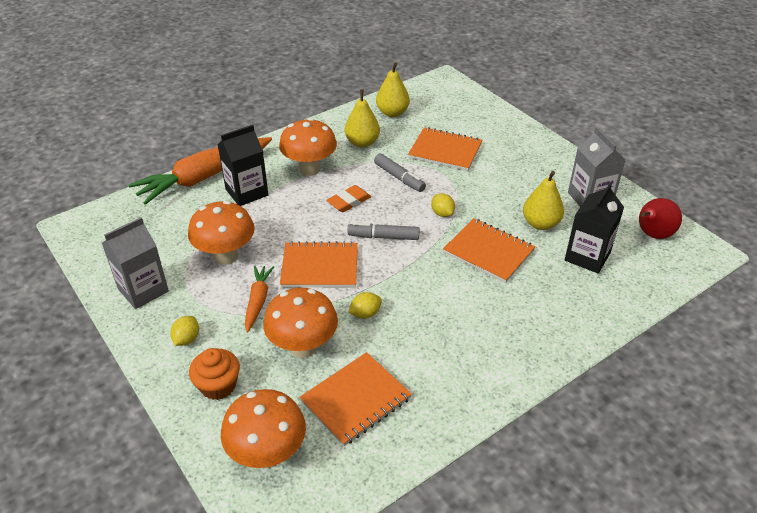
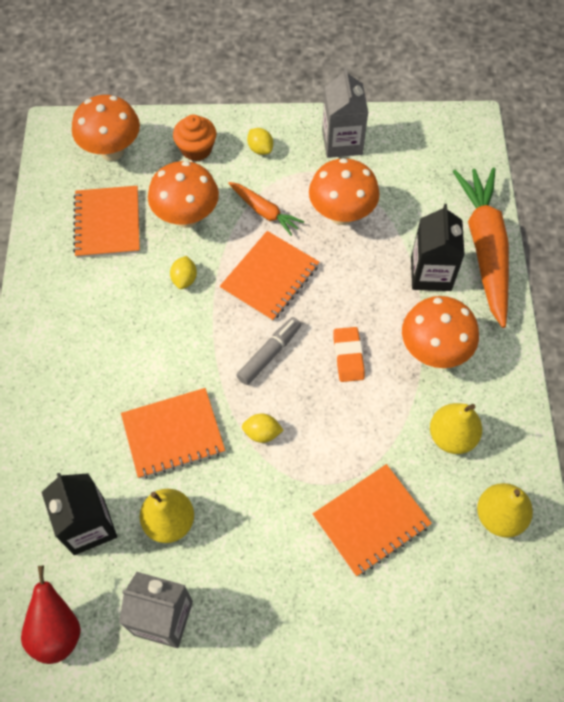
camera: 125 degrees right, 20 degrees up
(399, 177) = (354, 432): grey marker -> none

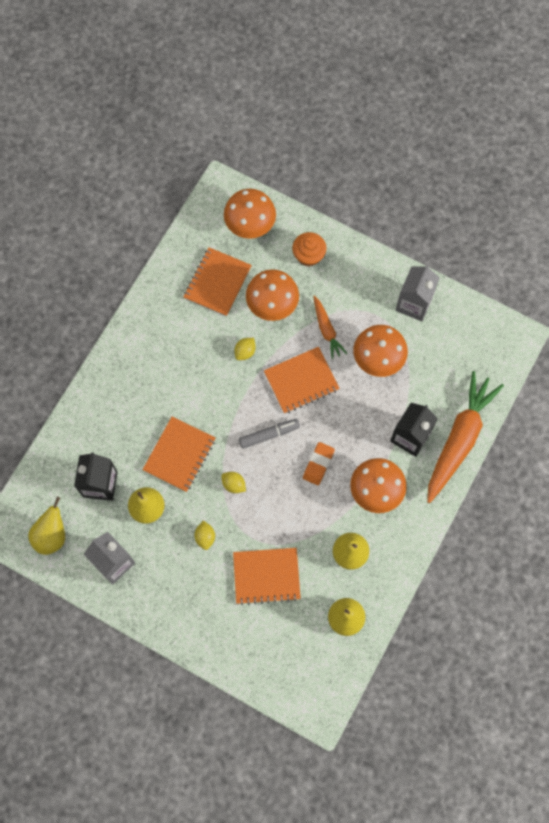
camera: 30 degrees right, 10 degrees up
(57, 631) = (51, 535): red pear -> yellow pear
(173, 434) = (179, 455): orange notebook -> orange notebook turned 75 degrees counterclockwise
(260, 149) = (353, 279): yellow lemon -> yellow lemon (205, 537)

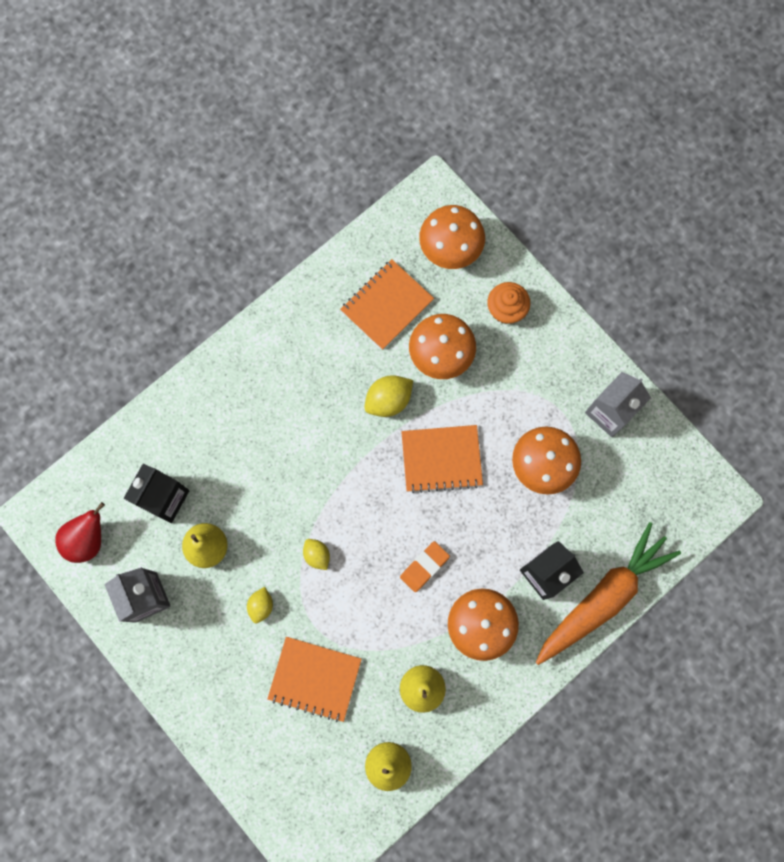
camera: 20 degrees right, 5 degrees up
(51, 535) = (88, 539): yellow pear -> red pear
(179, 455) = (267, 496): orange notebook -> none
(245, 352) = (388, 400): yellow lemon -> yellow lemon, size x1.59
(269, 435) = (380, 510): grey marker -> none
(326, 330) = (494, 407): orange carrot -> none

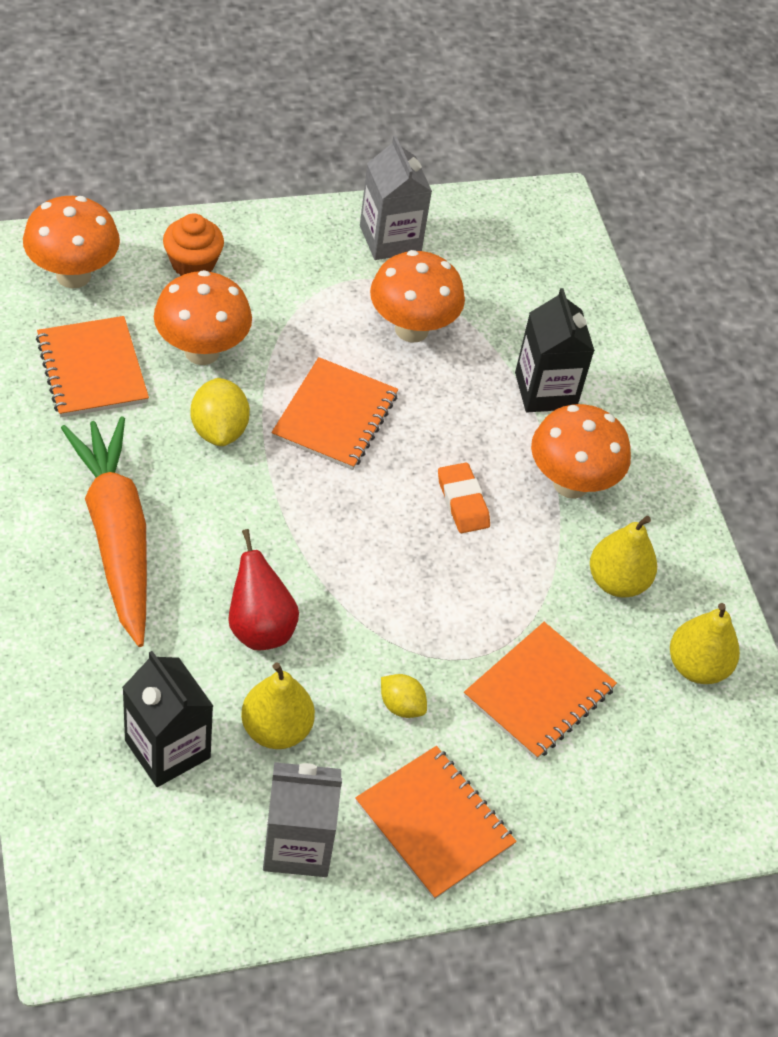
camera: 70 degrees left, 25 degrees down
(88, 539) = (158, 881): red pear -> red pear (259, 627)
(198, 662) = (434, 824): none -> orange notebook
(317, 555) = (372, 607): yellow lemon -> none
(603, 597) = (607, 354): orange carrot -> orange carrot (116, 536)

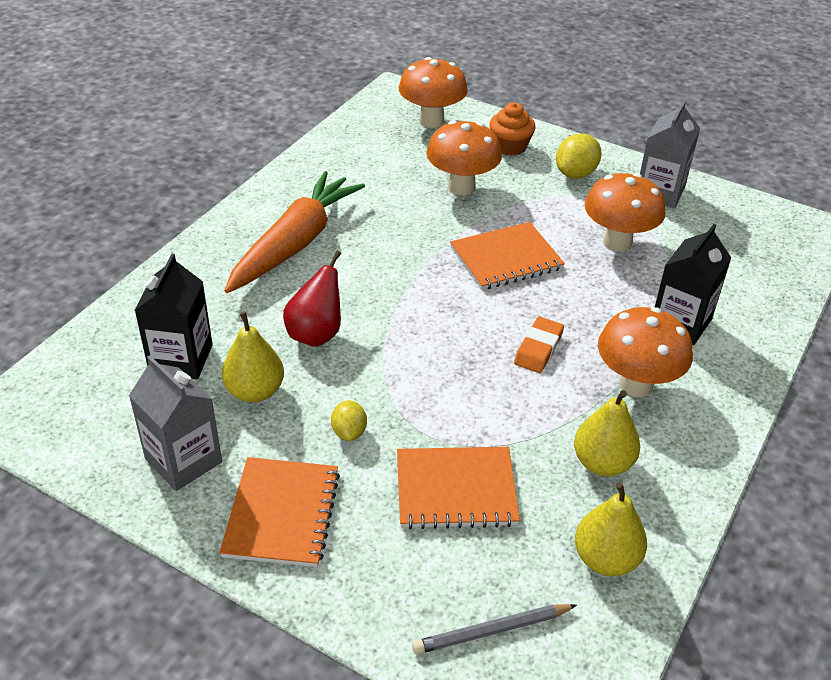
camera: 50 degrees right, 10 degrees down
(92, 369) = (386, 164): orange notebook -> none
(219, 430) = (422, 227): yellow lemon -> yellow lemon (575, 174)
(681, 789) = (492, 631): none -> grey pencil

